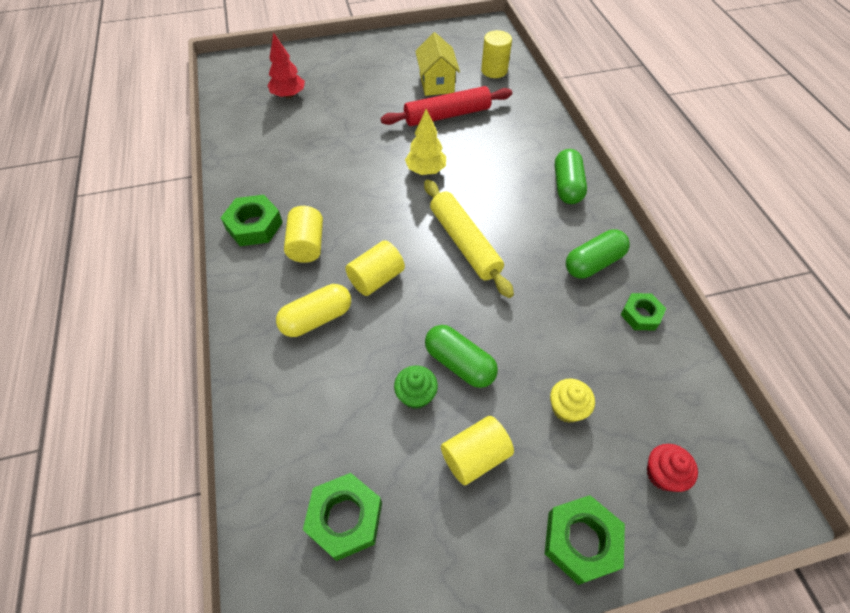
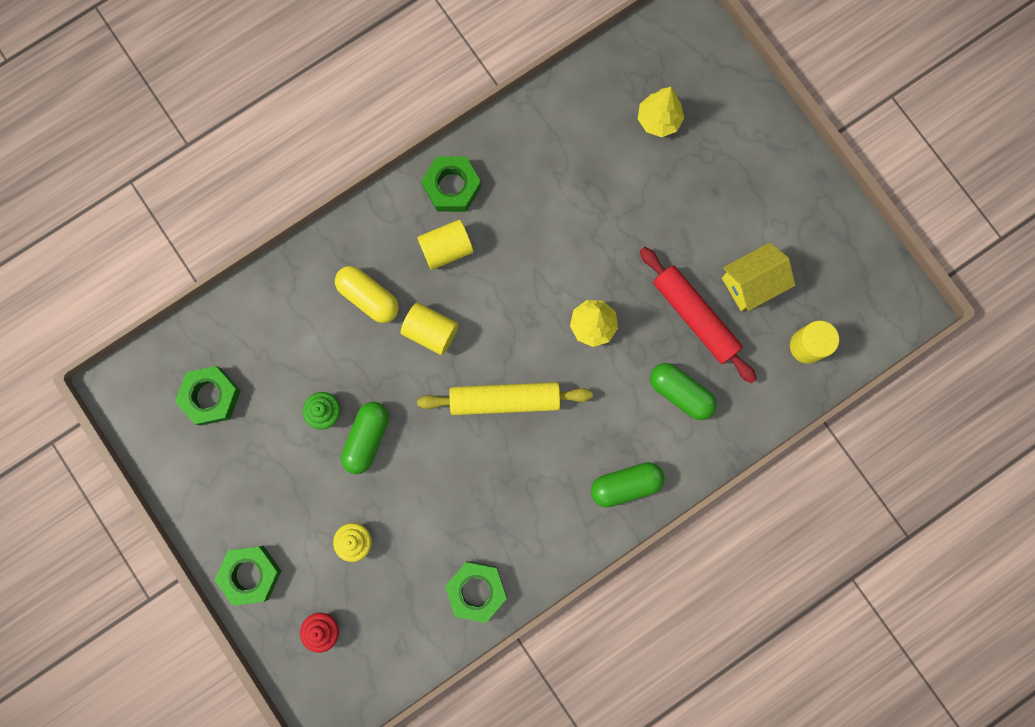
camera: 70 degrees right, 25 degrees up
(288, 95) = (658, 120): red tree -> yellow tree
(465, 243) = (505, 400): yellow rolling pin -> yellow rolling pin turned 45 degrees clockwise
(475, 456) = (288, 477): yellow cylinder -> none
(593, 263) = (525, 534): green capsule -> green capsule (680, 393)
(641, 315) = (476, 590): green nut -> green nut, size x1.54

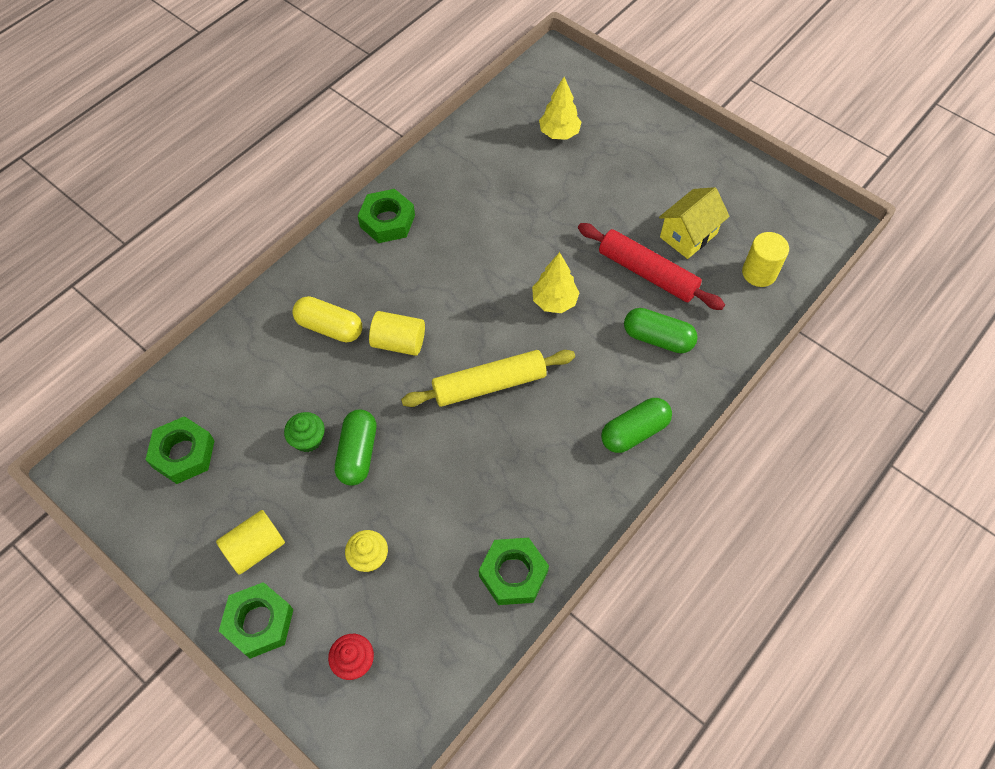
camera: 15 degrees left, 20 degrees down
(446, 249) = (395, 271): yellow cylinder -> yellow cylinder (255, 548)

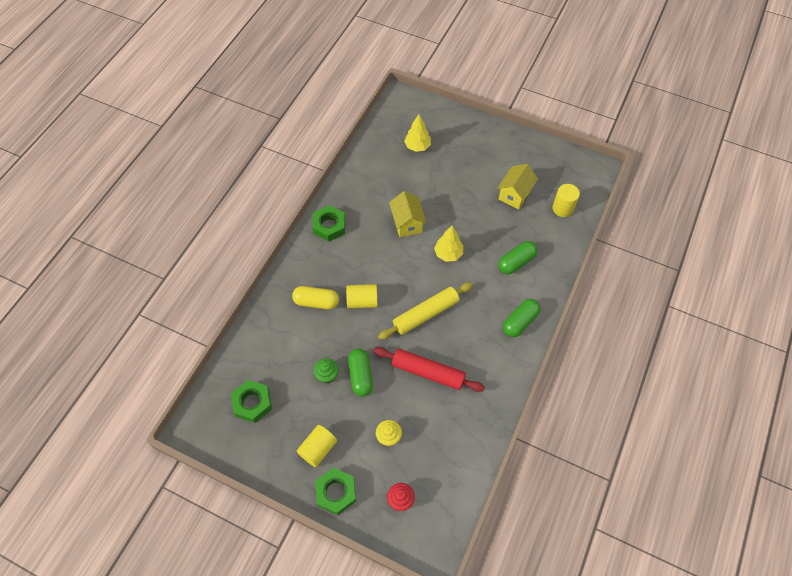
camera: 15 degrees left, 0 degrees up
(506, 242) = (407, 223): none -> yellow house
(513, 574) = (476, 424): green nut -> none
(647, 273) = (497, 223): red rolling pin -> red rolling pin (428, 372)
(658, 338) = (516, 262): green capsule -> green capsule turned 45 degrees counterclockwise

